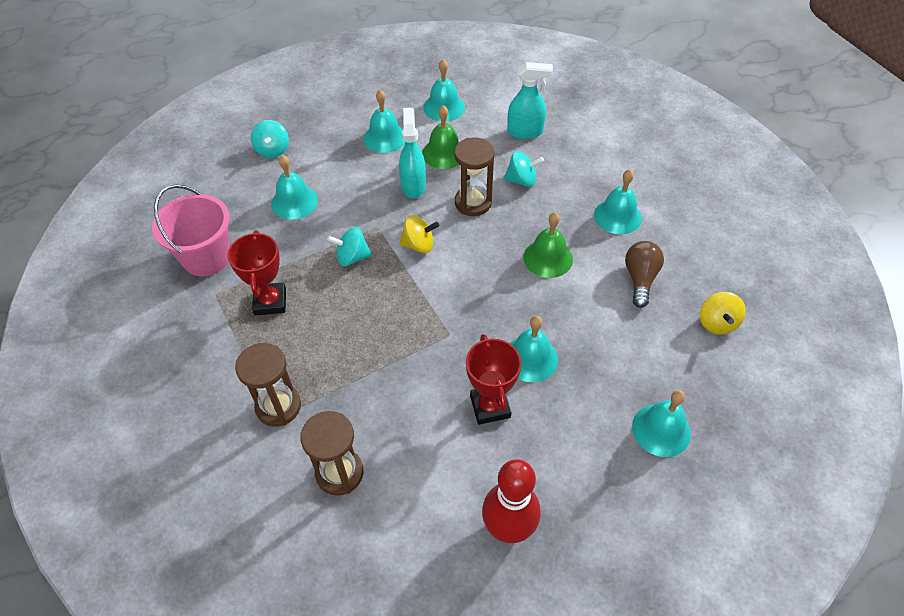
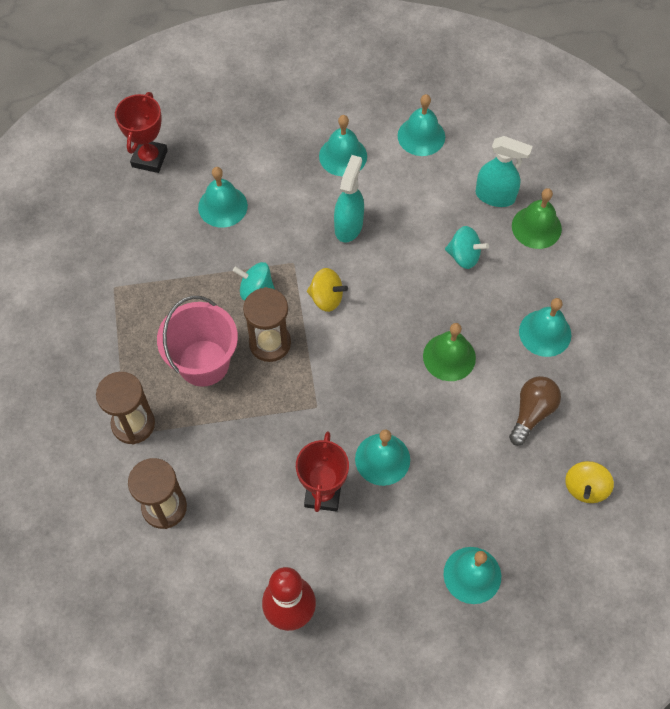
camera: 20 degrees right, 10 degrees up
(206, 257) = (118, 243): pink bucket -> pink bucket (203, 363)
(270, 302) = (161, 313): red trophy -> red trophy (149, 158)
(273, 150) = (222, 135): turquoise spinning top -> none
(444, 153) = (396, 195): green bell -> green bell (536, 227)
(473, 203) = (401, 266): brown hourglass -> brown hourglass (270, 343)

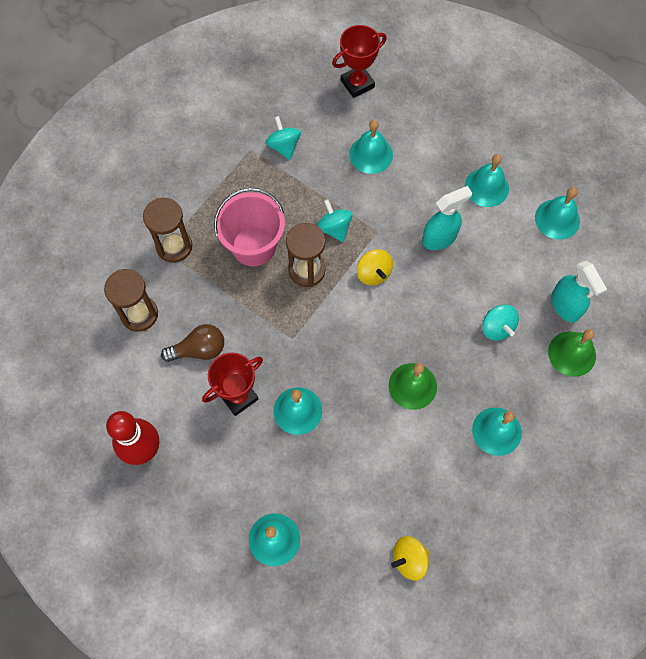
camera: 45 degrees right, 5 degrees up
(141, 260) = (284, 146): none -> turquoise spinning top
(532, 412) = (428, 475): brown light bulb -> brown light bulb (199, 350)

